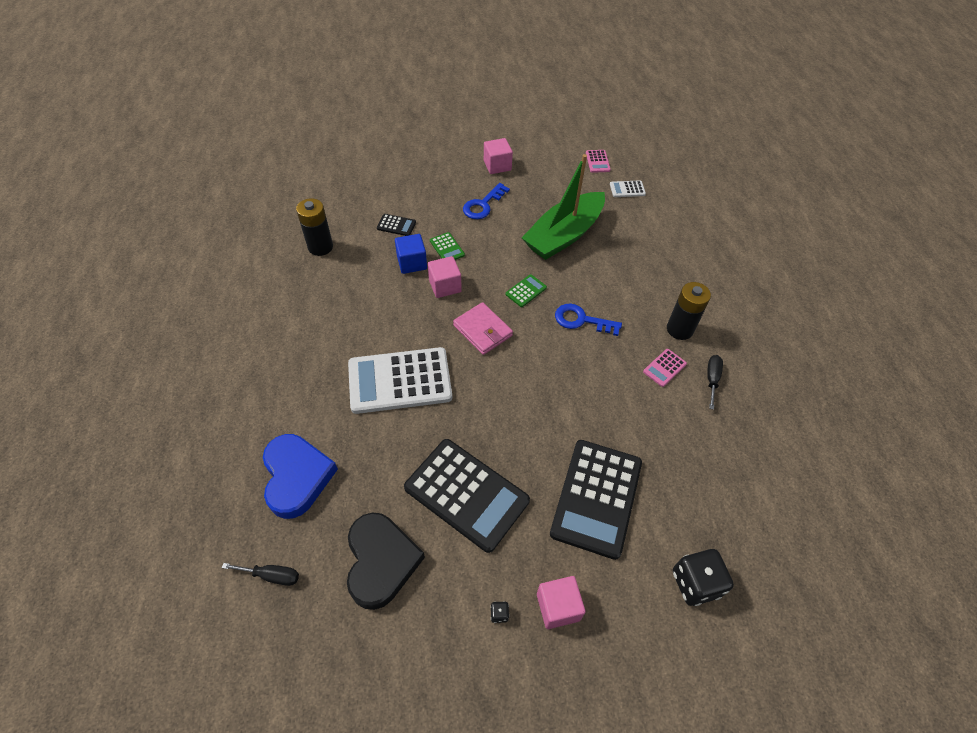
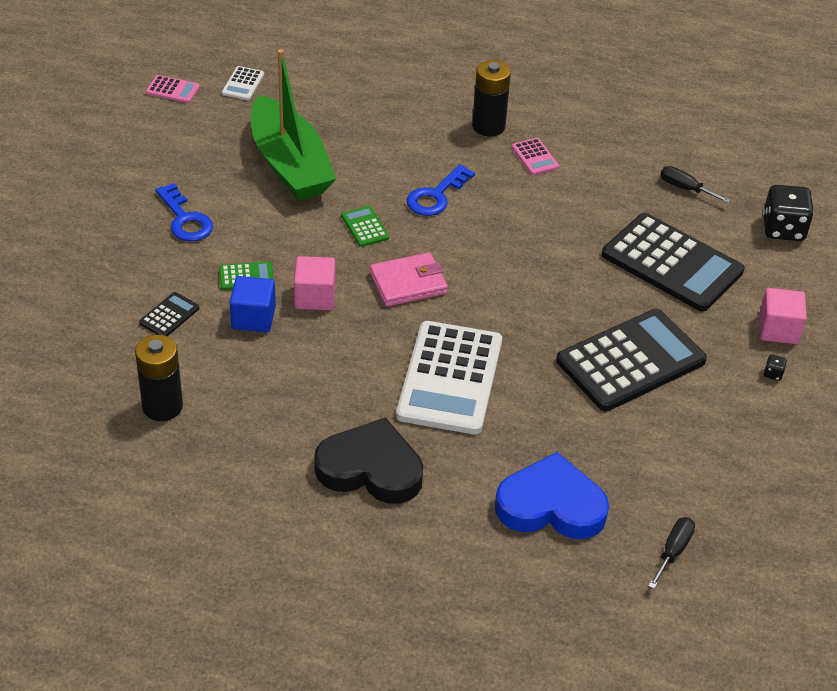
camera: 70 degrees left, 10 degrees down
(381, 561) = (687, 452): black heart -> black heart (370, 469)
(497, 165) = (113, 182): pink cube -> none
(712, 379) = (565, 129): black screwdriver -> black screwdriver (685, 188)

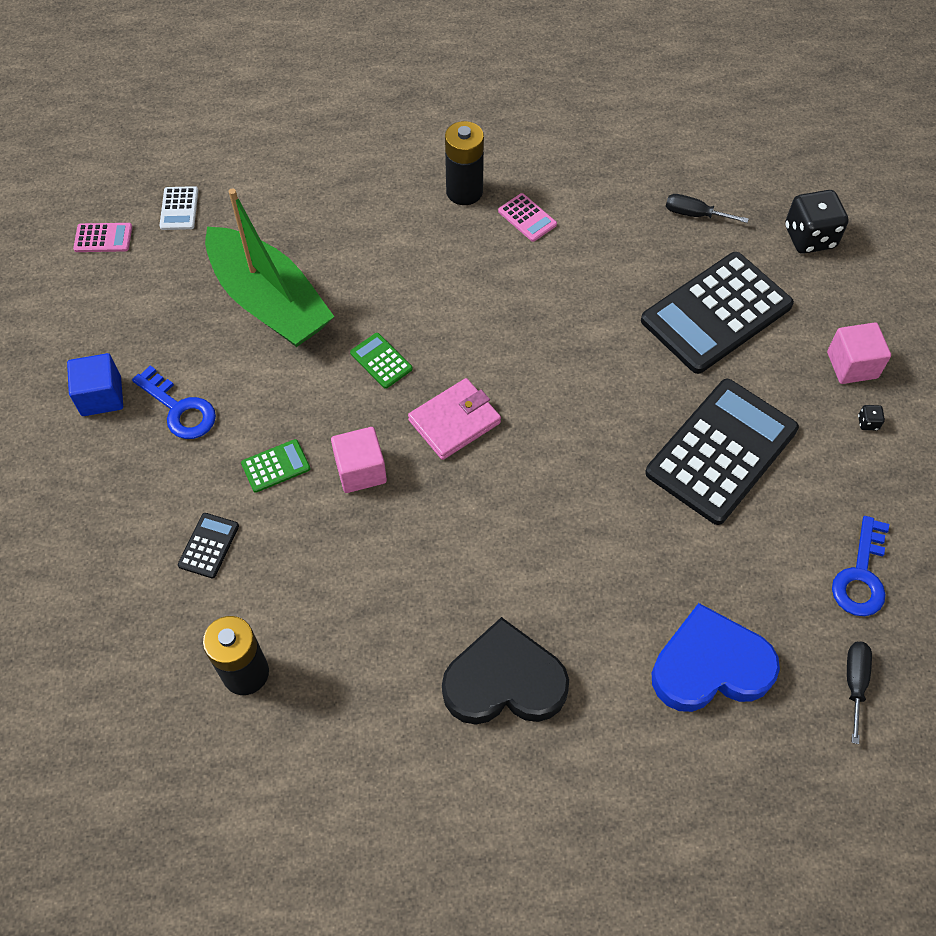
camera: 15 degrees left, 15 degrees up
(253, 318) = (303, 519): blue cube -> blue cube (101, 396)
(436, 196) = (442, 298): blue key -> blue key (861, 575)
(450, 378) = (544, 533): white calculator -> none
(672, 263) = (716, 313): black calculator -> black calculator turned 120 degrees clockwise

